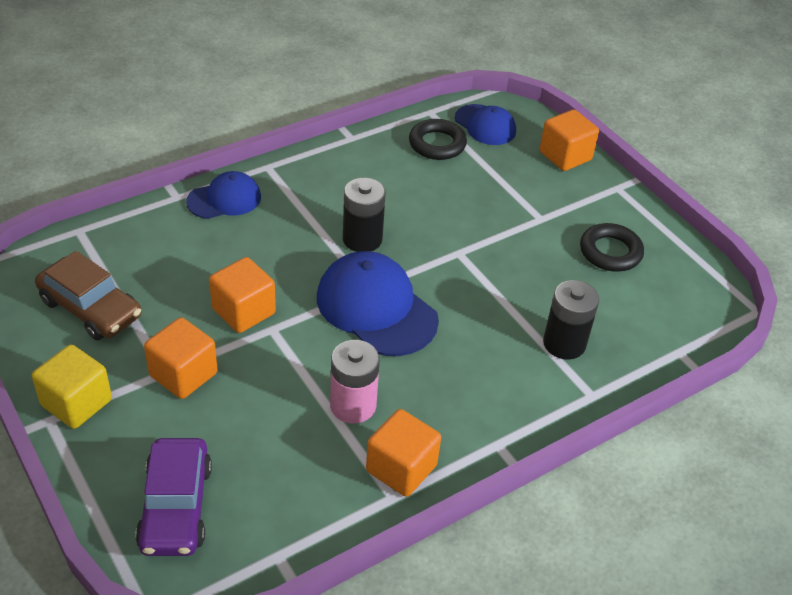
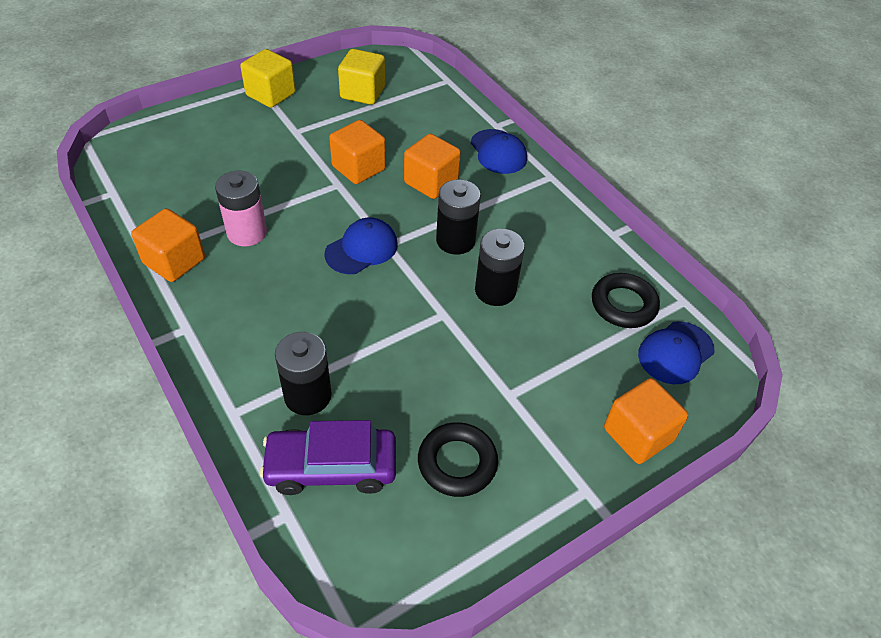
camera: 90 degrees right, 5 degrees up
(91, 308) = (362, 93): brown car -> yellow cube
(176, 506) = (169, 143): purple car -> purple car (331, 467)
(183, 374) = (292, 140): orange cube -> orange cube (431, 182)
(376, 308) = (362, 249): blue cap -> blue cap, size x0.60
(427, 217) = (495, 290): none -> black battery

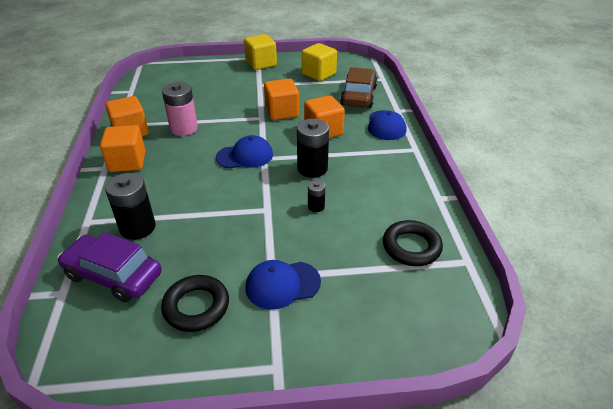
camera: 30 degrees right, 10 degrees down
(437, 115) = (358, 96): none -> brown car
(495, 290) = (316, 206): black battery -> black battery, size x0.51
(638, 434) = (352, 344): orange cube -> orange cube (127, 162)
(675, 353) = (432, 296): blue cap -> blue cap (282, 285)

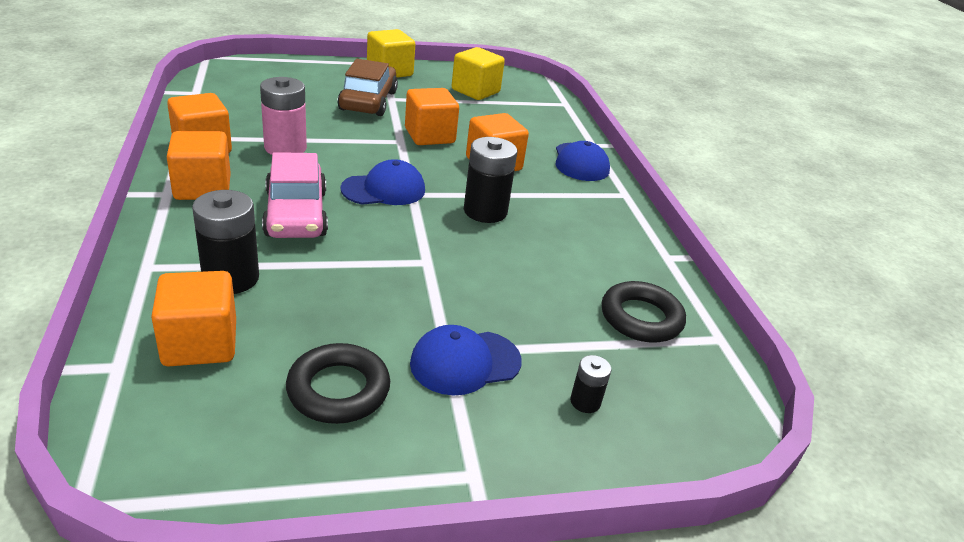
camera: 10 degrees left, 5 degrees down
(113, 275) = (200, 343): purple car -> orange cube
(185, 178) = (296, 214): none -> pink car
(316, 206) = (498, 261): black battery -> black battery (585, 402)
(358, 96) = (536, 123): brown car -> brown car (368, 101)

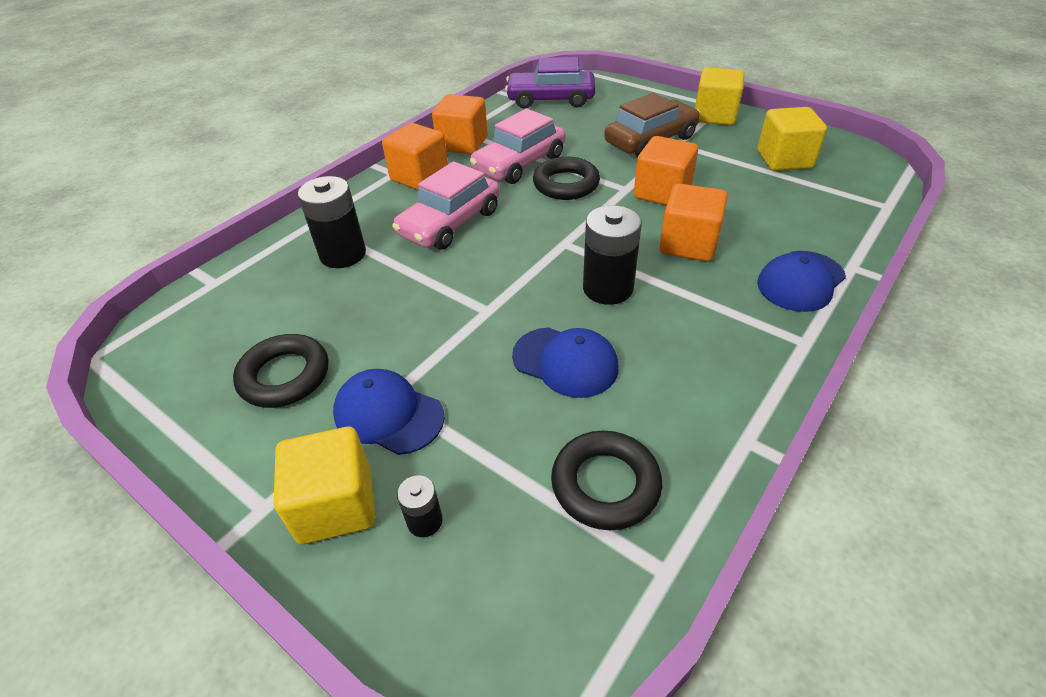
camera: 55 degrees right, 10 degrees up
(200, 343) = (265, 292): orange cube -> none
(232, 88) = (550, 99): none -> purple car
(285, 148) = (519, 163): pink battery -> pink car
(350, 152) = (566, 184): none -> black ring
(384, 189) = (545, 229): blue cap -> blue cap (565, 362)
(520, 434) = (336, 505): none -> yellow cube

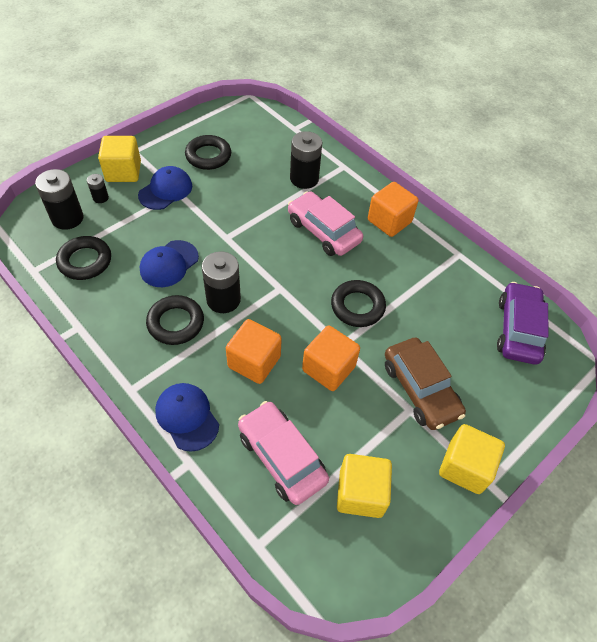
camera: 95 degrees right, 10 degrees up
(462, 144) = (436, 252): orange cube -> none
(500, 565) = (67, 218): none -> black battery
(519, 163) = (397, 283): pink car -> pink car (281, 457)
(672, 325) = (176, 323): none -> black ring

